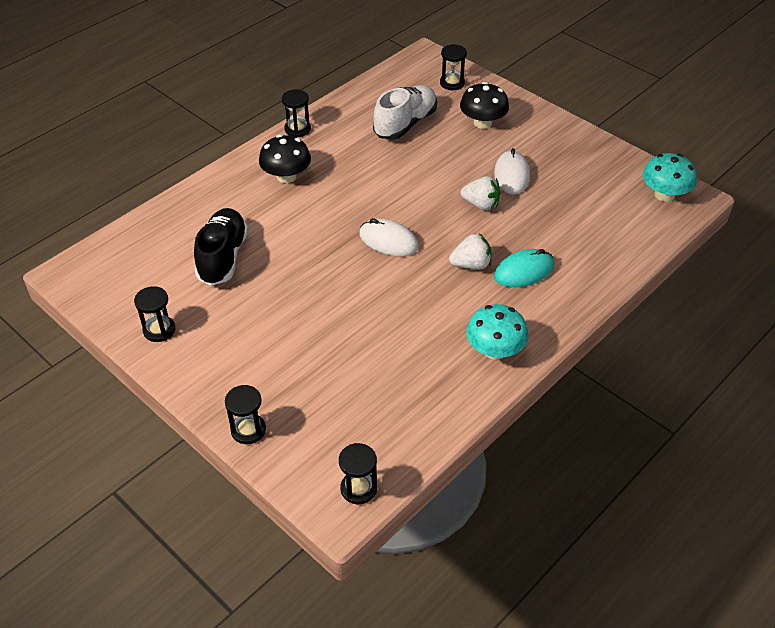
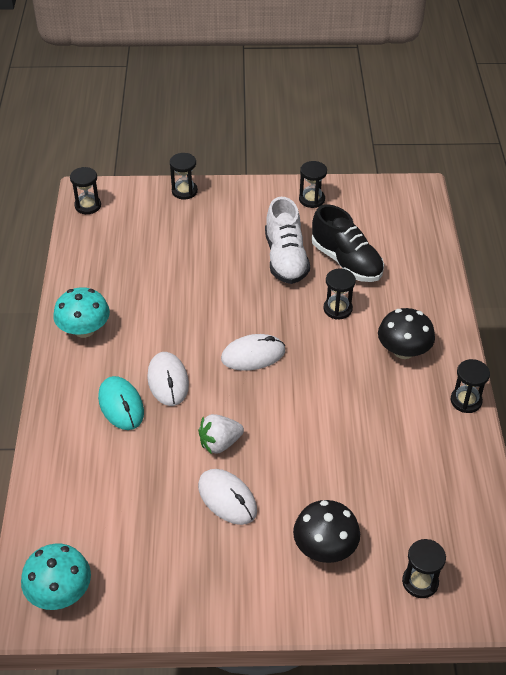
camera: 135 degrees right, 0 degrees up
(284, 229) = (337, 309): none -> black hourglass
(405, 124) = (390, 483): white shoe -> white shoe (285, 258)
(471, 265) = (168, 381): white strawberry -> white mouse
(524, 271) = (121, 405): turquoise mouse -> turquoise mouse turned 45 degrees counterclockwise

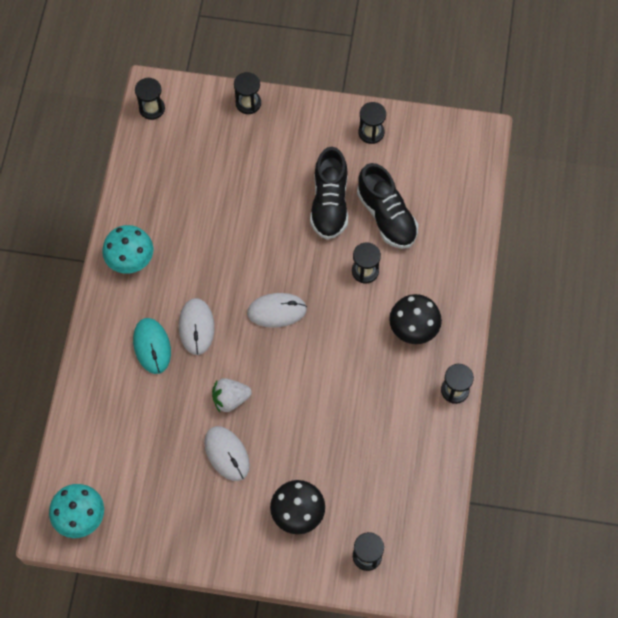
camera: 10 degrees right, 20 degrees up
(285, 258) = (329, 203): white shoe -> black shoe

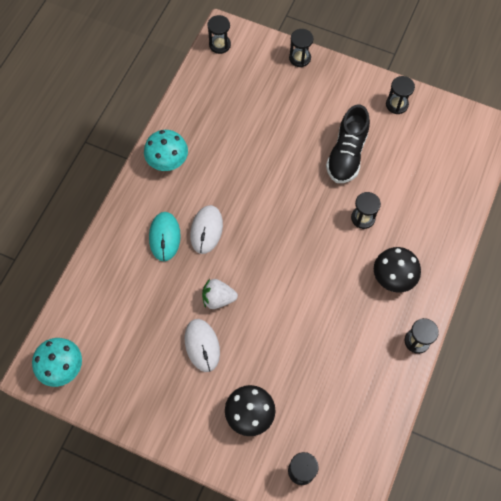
camera: 15 degrees right, 0 degrees up
(277, 311) = (278, 233): white mouse -> none
(386, 216) = (393, 176): black shoe -> none

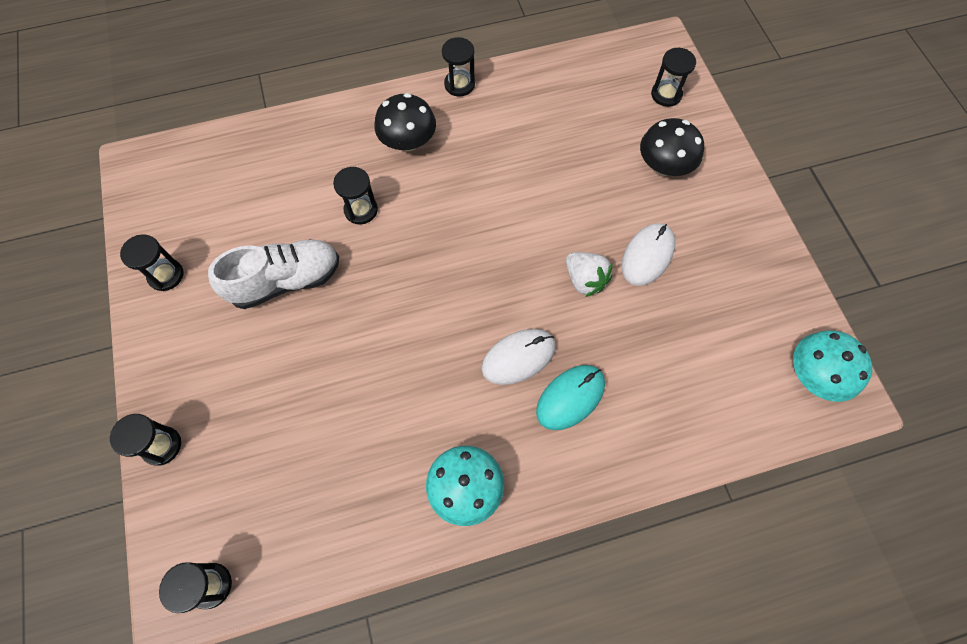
camera: 130 degrees left, 0 degrees up
(346, 154) = (285, 281): black shoe -> white shoe

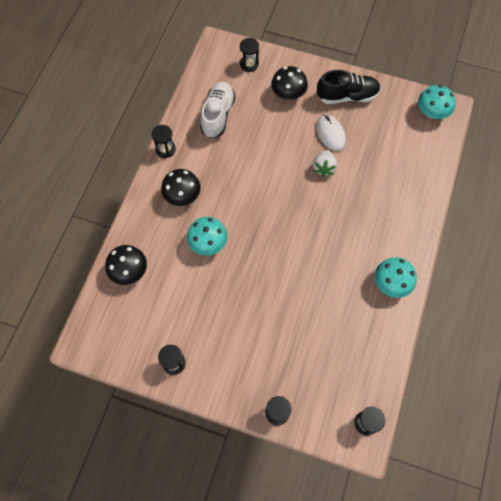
camera: 55 degrees left, 0 degrees up
(263, 151) = (129, 271): none -> black mushroom
(285, 281) = (224, 303): white shoe -> white shoe (218, 115)
(361, 210) = (208, 243): black hourglass -> turquoise mushroom
(518, 357) = (343, 221): white mouse -> none
(570, 398) = (378, 213): turquoise mouse -> none
(585, 280) = (324, 168): white strawberry -> white strawberry turned 105 degrees clockwise
(729, 240) = (347, 96): none -> black shoe

